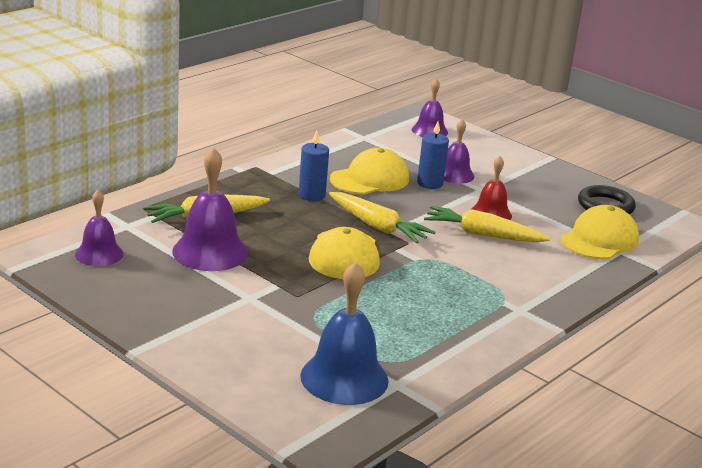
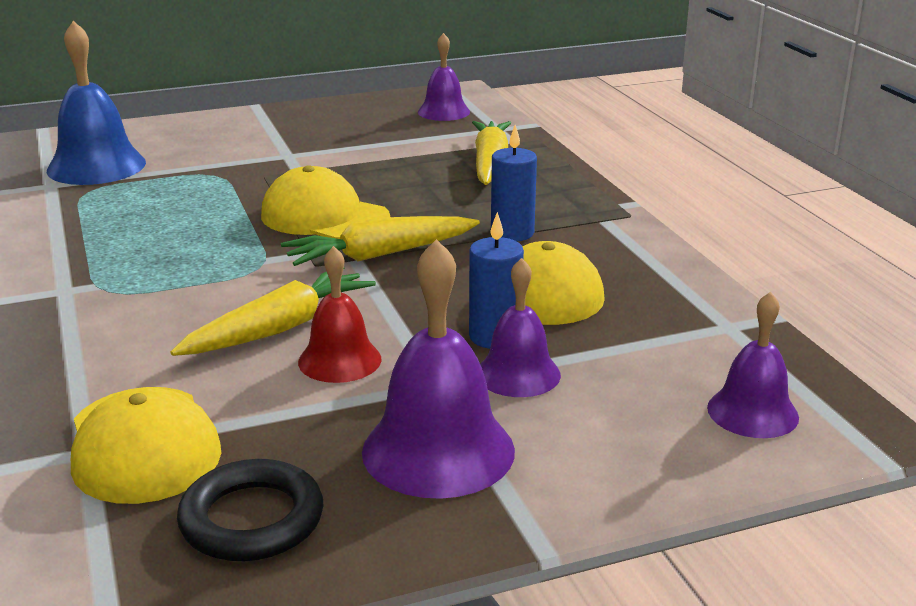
camera: 120 degrees right, 0 degrees up
(210, 252) = (403, 154): purple bell -> purple bell (438, 450)

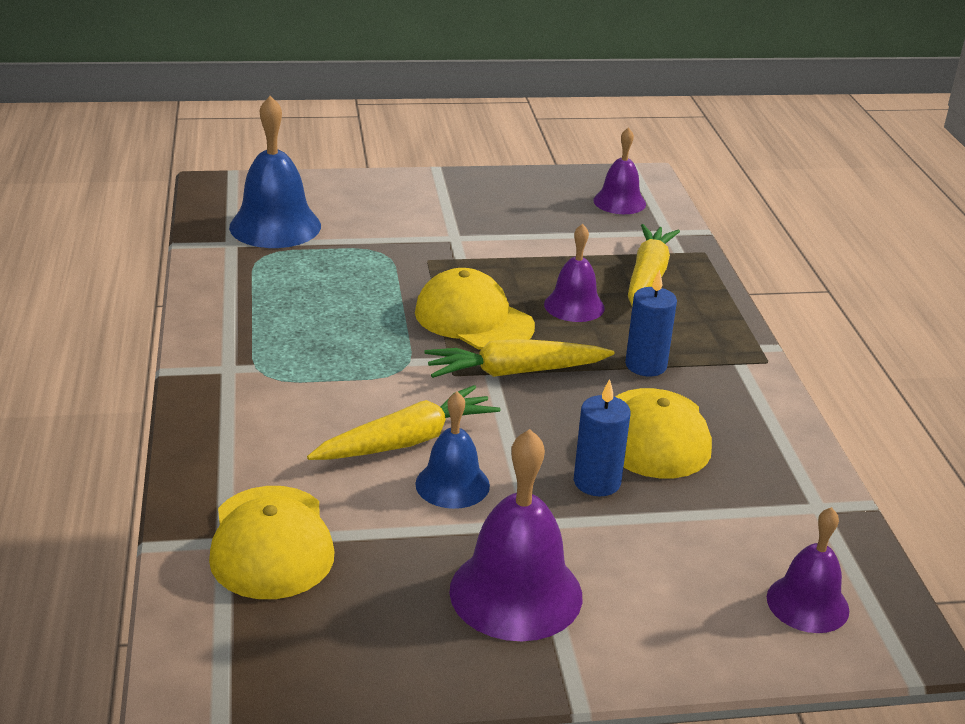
camera: 10 degrees right, 5 degrees up
(252, 519) = (346, 631): black ring -> none
(339, 360) = (452, 484): red bell -> blue bell
(518, 374) = (607, 526): purple bell -> purple bell (574, 306)

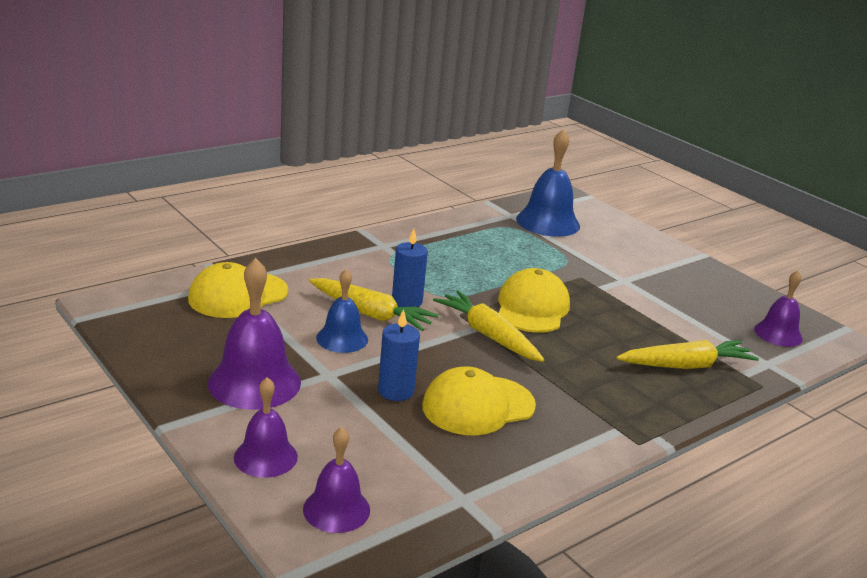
camera: 60 degrees right, 5 degrees down
(574, 306) = (600, 342): purple bell -> purple bell (265, 457)
(646, 365) = (561, 386): blue candle -> blue candle (407, 301)

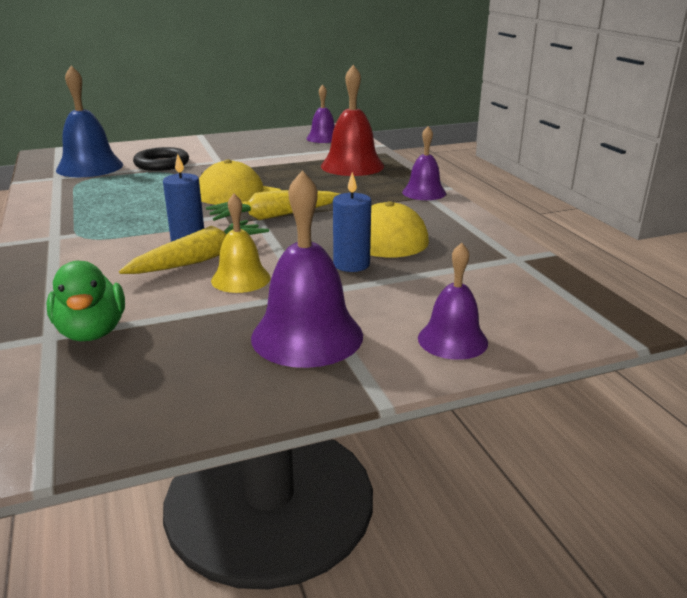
camera: 70 degrees left, 0 degrees up
(238, 295) = (92, 332): yellow cap -> green duck
(336, 509) = (535, 311): purple bell -> purple bell (424, 192)
(342, 338) = (241, 279): blue bell -> yellow bell
(587, 253) = (162, 164): none -> black ring
(685, 365) = (352, 166): yellow carrot -> red bell

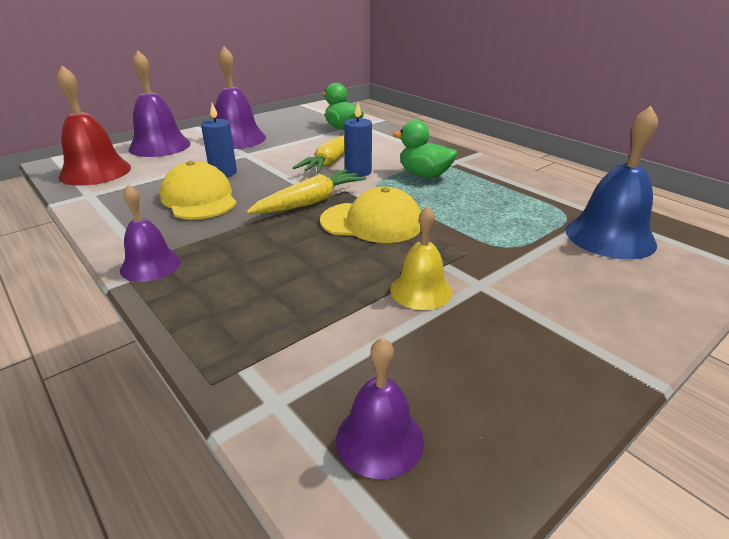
camera: 160 degrees right, 5 degrees up
(124, 226) = (424, 175): none -> green duck
(162, 164) = (542, 261): black ring -> none
(241, 279) = (293, 155): yellow bell -> yellow bell (421, 290)
(352, 166) = (264, 314): red bell -> red bell (95, 172)
(452, 340) = (160, 146): purple bell -> purple bell, size x1.62

